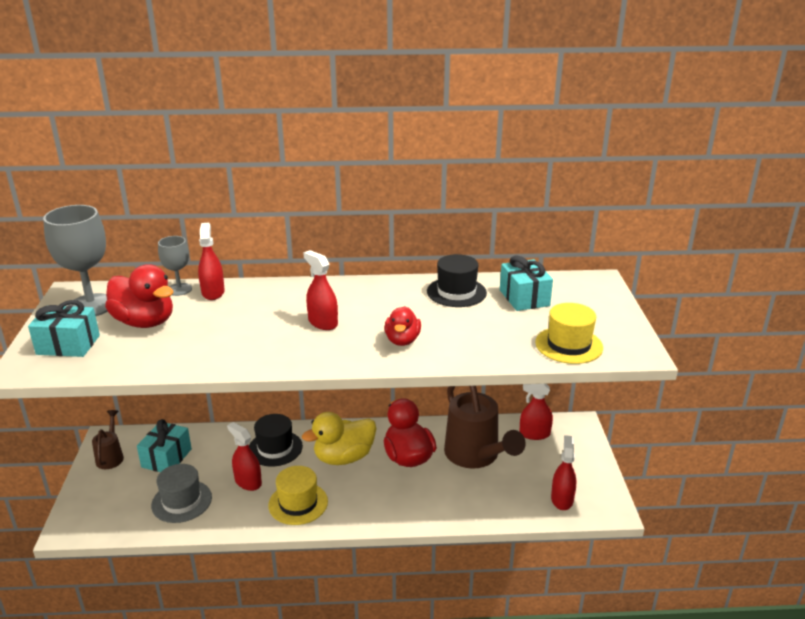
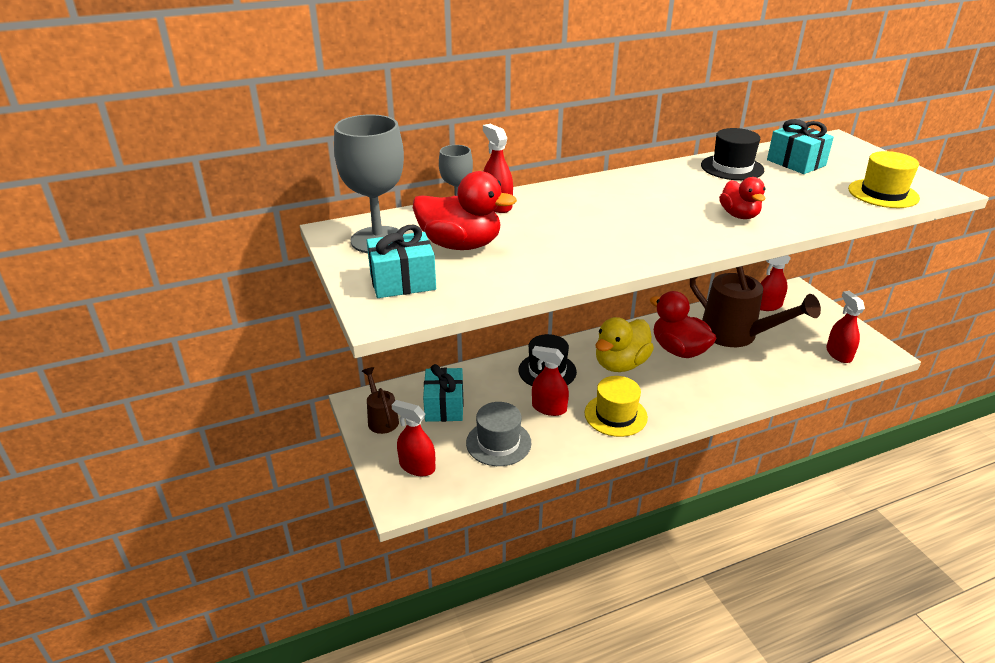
camera: 20 degrees left, 5 degrees up
(322, 322) = (644, 213): red spray bottle -> red spray bottle (417, 467)

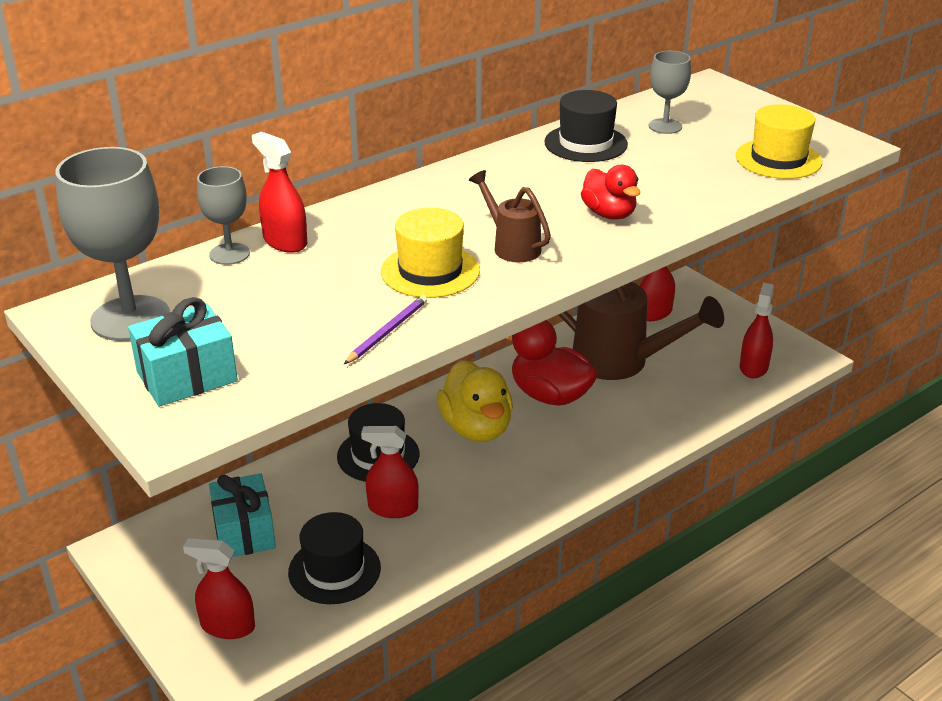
camera: 15 degrees left, 0 degrees up
(381, 419) = (157, 567): brown watering can -> brown watering can (511, 246)
(460, 245) = (251, 309): red duck -> none
(498, 443) = (334, 570): grey hat -> black hat
(552, 272) = (387, 332): none -> purple pencil
(615, 415) = (485, 502): yellow hat -> yellow hat (430, 271)
(620, 364) = (476, 428): yellow duck -> yellow duck turned 45 degrees counterclockwise
(796, 163) = (665, 126): turquoise gift -> grey goblet
(839, 354) = (753, 367): red spray bottle -> red spray bottle turned 45 degrees clockwise

